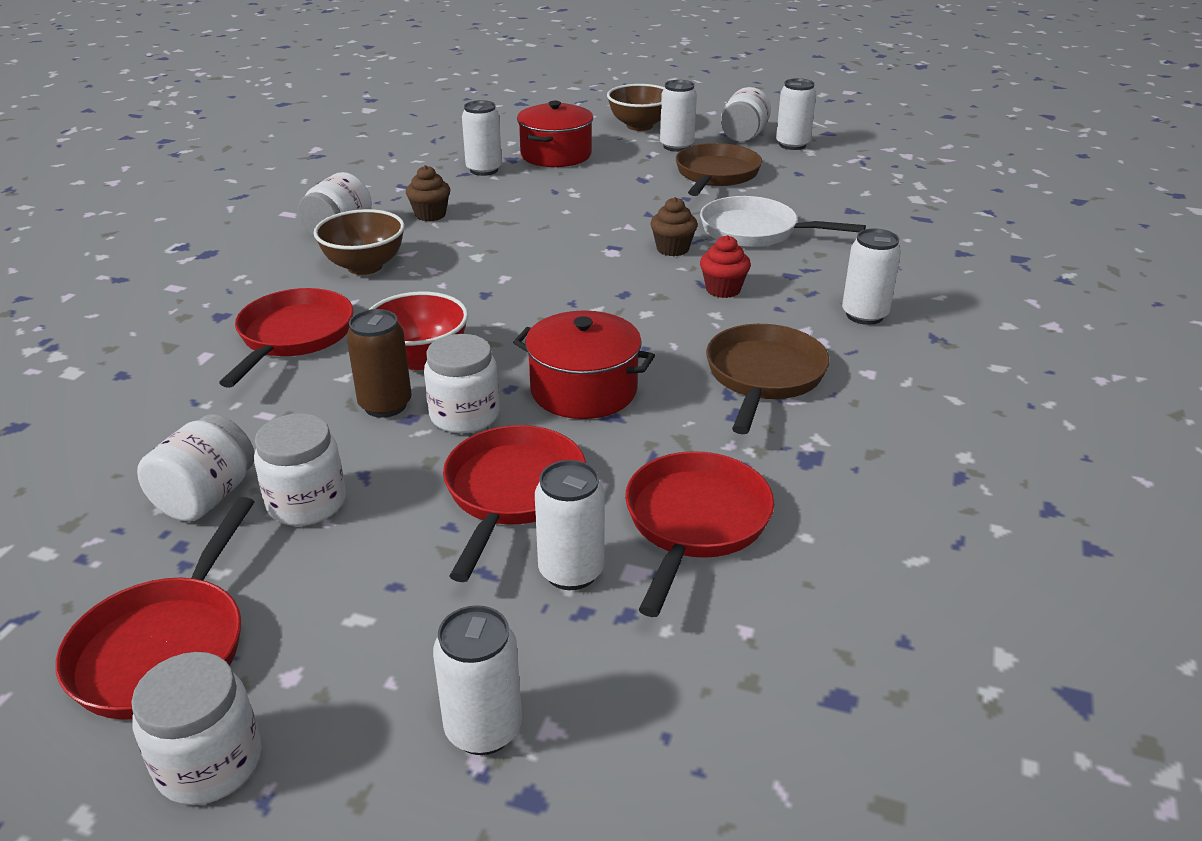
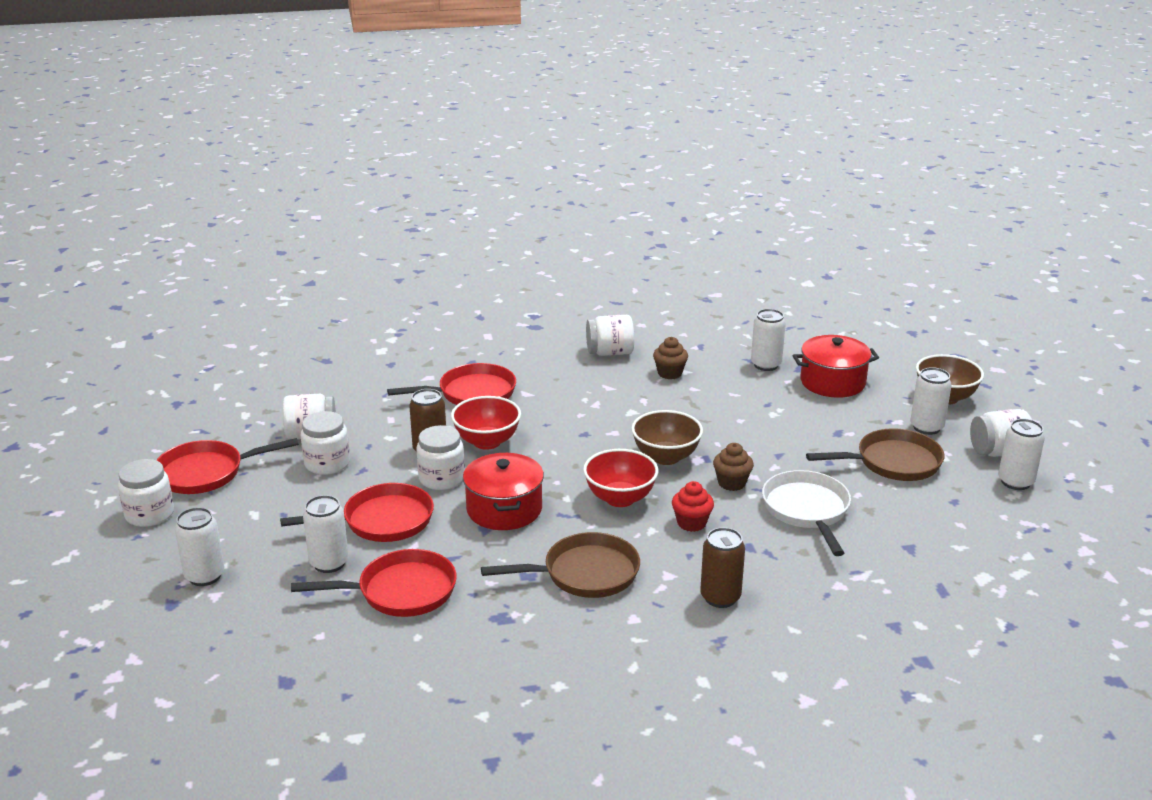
camera: 60 degrees right, 5 degrees down
(365, 266) = (574, 380): brown bowl -> brown bowl (666, 457)
(638, 313) = (620, 498): none -> red bowl
(864, 315) = (720, 597): white can -> brown can

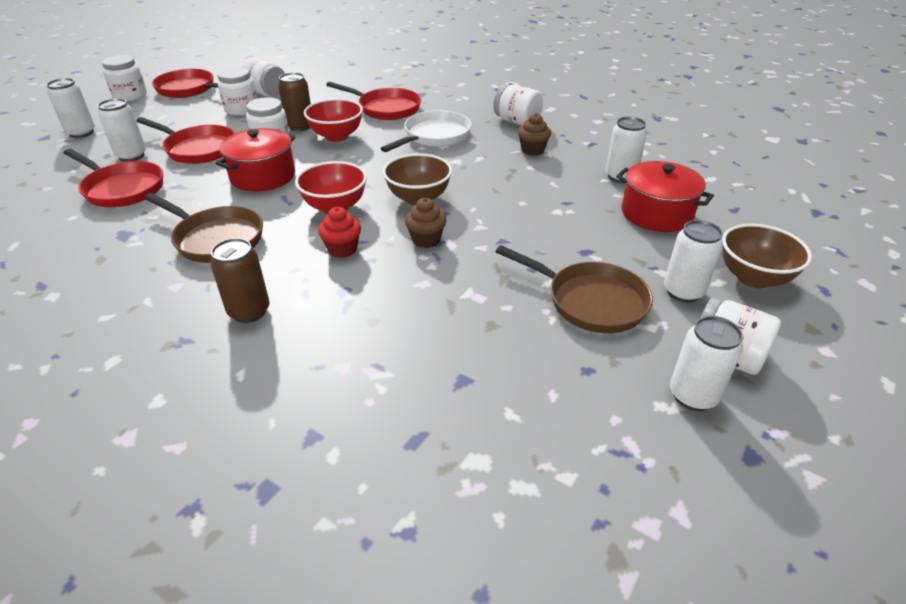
camera: 45 degrees right, 10 degrees up
(807, 510) = (439, 293): white pan -> white pan (434, 136)

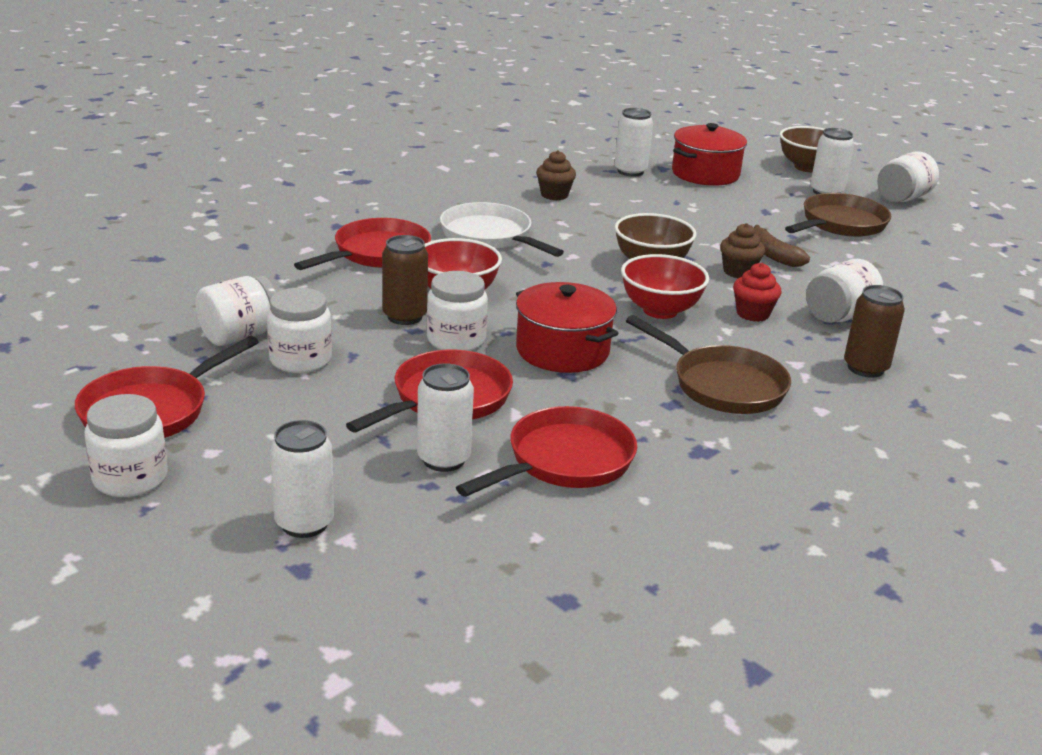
camera: 80 degrees left, 10 degrees down
(216, 239) = (722, 385): brown pan -> brown pan turned 90 degrees clockwise
(475, 257) = (772, 255): none -> brown banana
(517, 122) = (472, 189): white jar -> white jar (839, 316)
(693, 395) = (945, 217): white can -> none

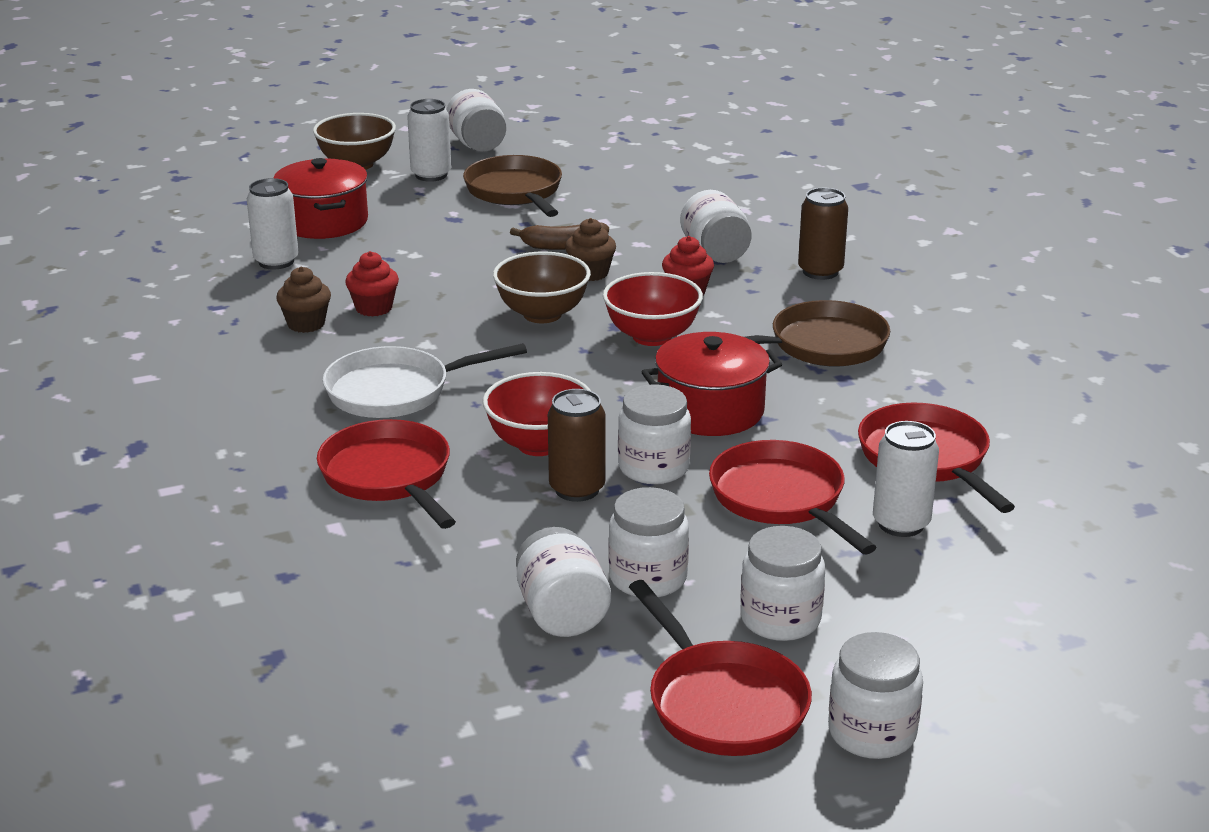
camera: 65 degrees left, 0 degrees up
(270, 420) = (780, 619): none -> white jar
(304, 523) = (993, 626): white can -> none
(598, 210) = (374, 308): none -> red cupcake

